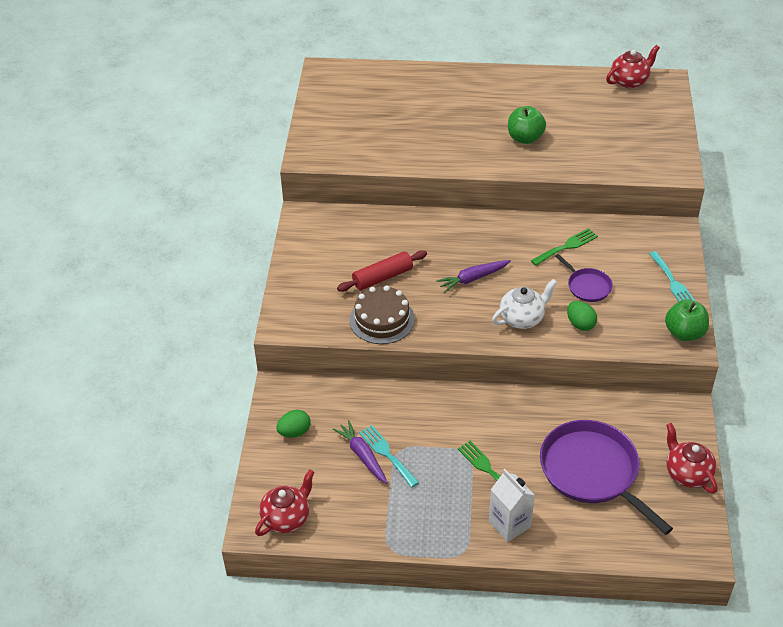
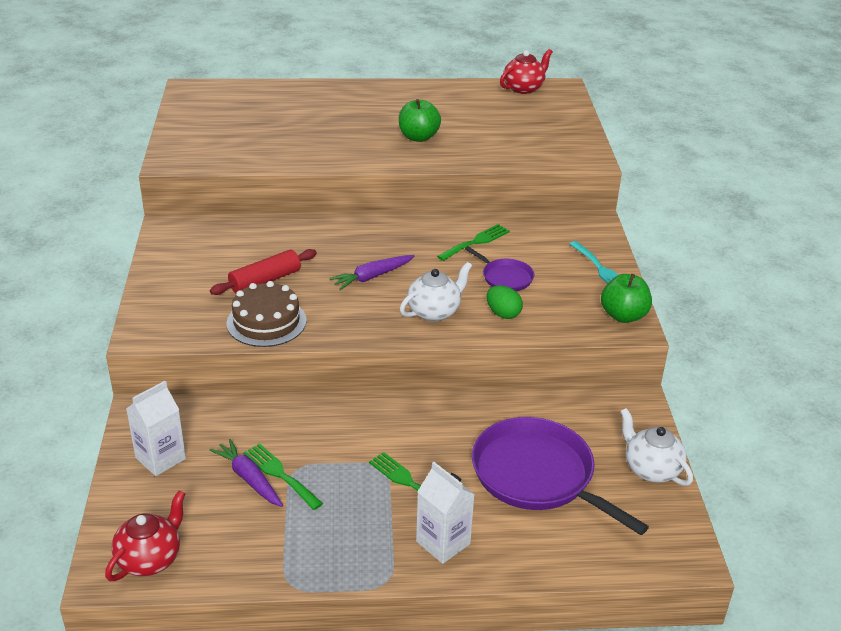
camera: 10 degrees left, 10 degrees down
(294, 432) = (160, 458): green egg -> white carton
(387, 454) = (280, 474): turquoise fork -> green fork
(687, 473) = (651, 469): red teapot -> white teapot

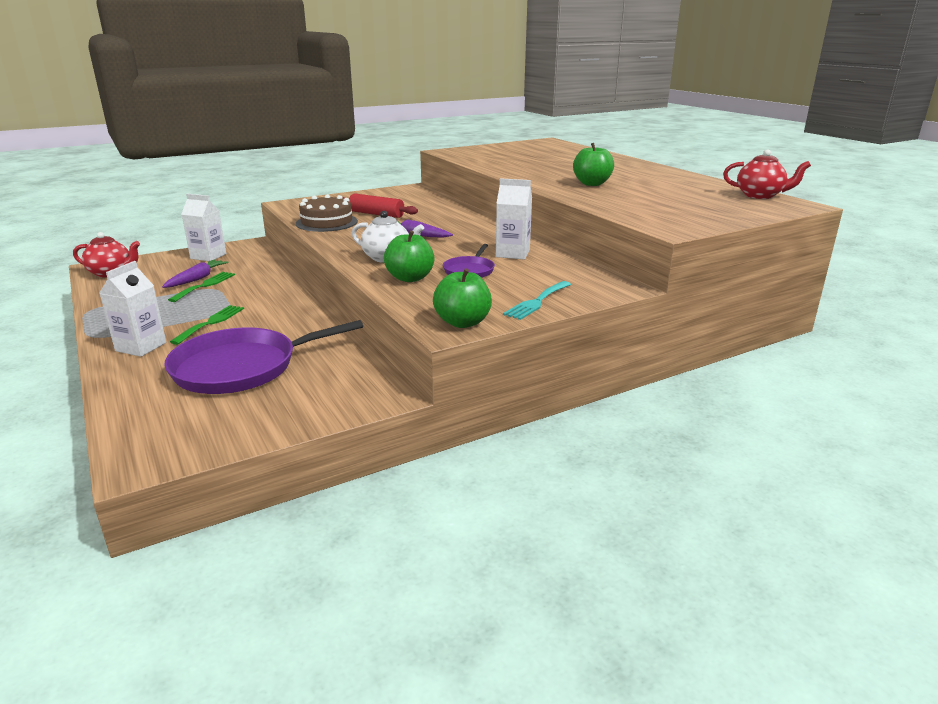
camera: 65 degrees right, 10 degrees down
(476, 242) = (512, 254): green fork -> white carton
(503, 314) = (410, 278): green egg -> green apple
(537, 475) = (241, 367): purple pan -> purple pan turned 135 degrees counterclockwise
(651, 469) = (278, 420): white teapot -> none

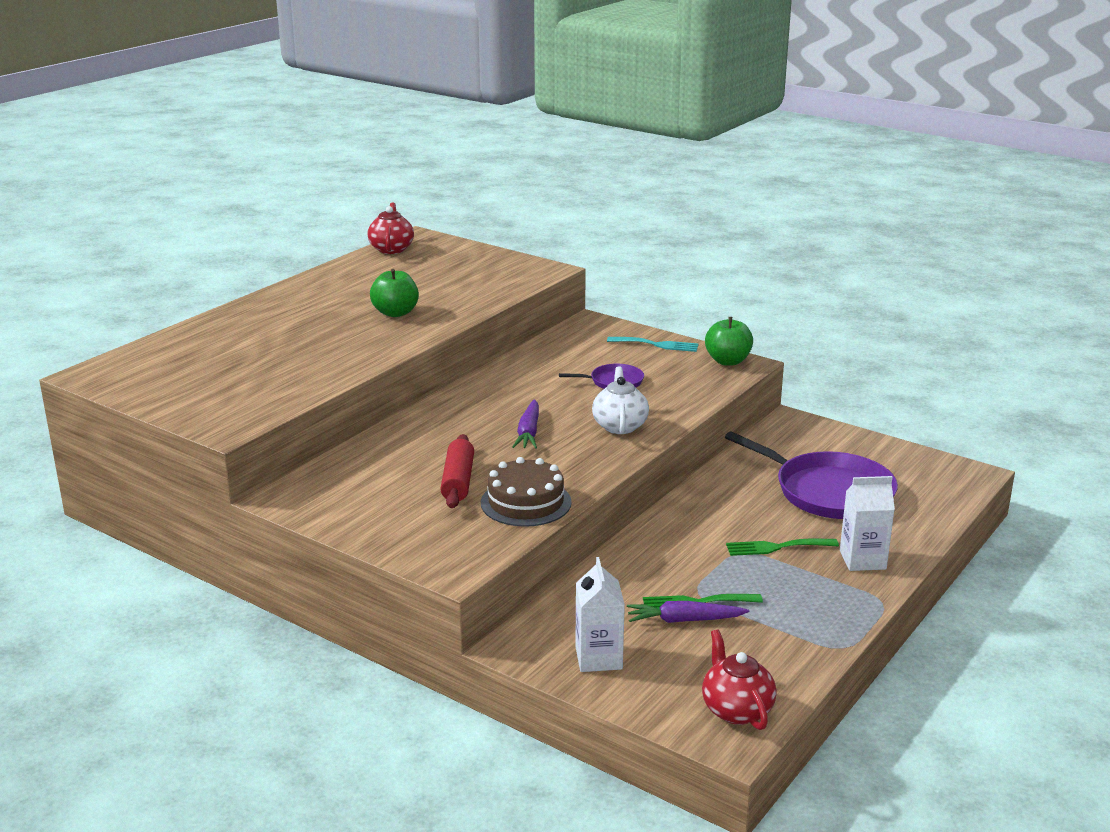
camera: 115 degrees left, 0 degrees up
(410, 278) = (662, 401): green apple -> none
(512, 254) = (545, 373): white carton -> none

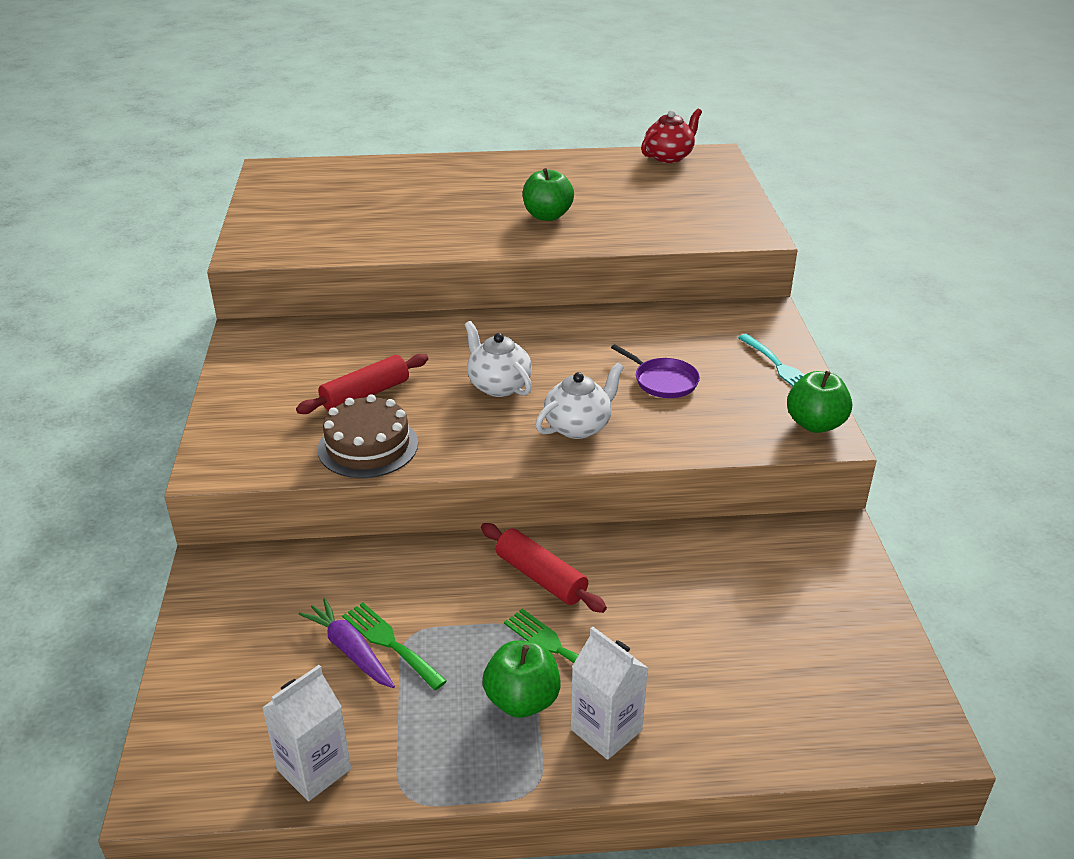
camera: 50 degrees right, 10 degrees up
(528, 432) = (498, 385): purple carrot -> white teapot
(598, 658) = (236, 626): white carton -> white carton (314, 769)
(703, 525) = (540, 577): none -> red rolling pin
(736, 709) = (221, 766): red teapot -> none
(806, 577) = (522, 700): none -> green apple
(828, 491) = (721, 633): purple pan -> none

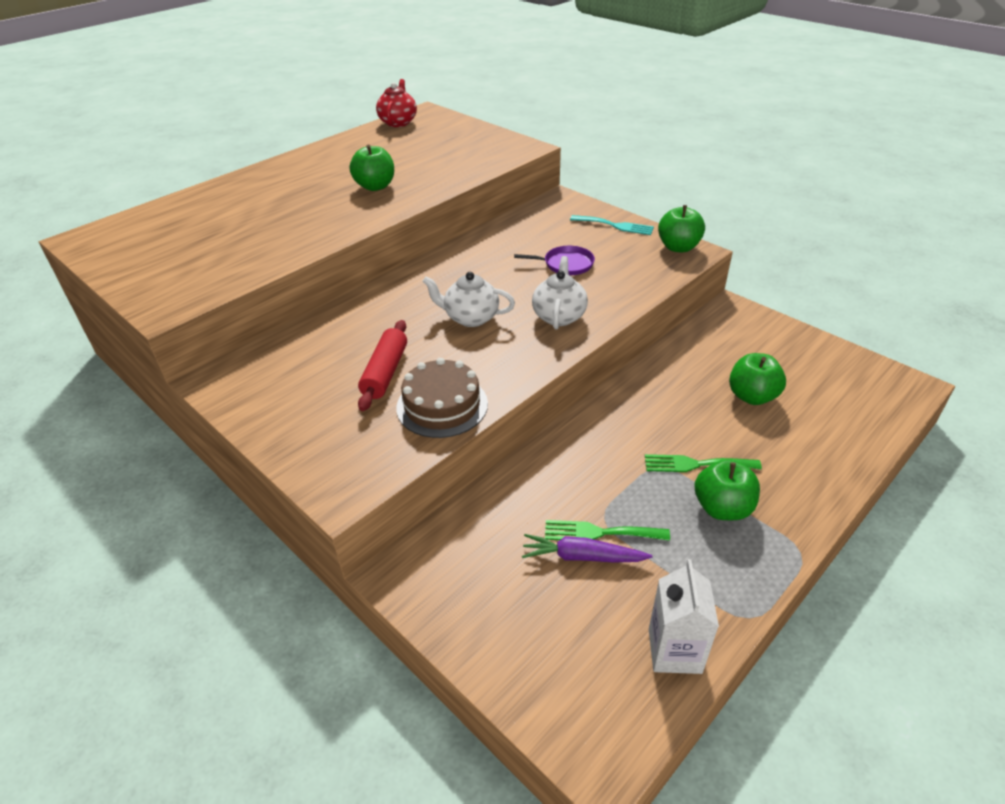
camera: 40 degrees left, 5 degrees up
(540, 577) = (626, 429): red rolling pin -> none
(606, 730) = (785, 490): white carton -> none
(714, 629) = (752, 396): none -> green apple

